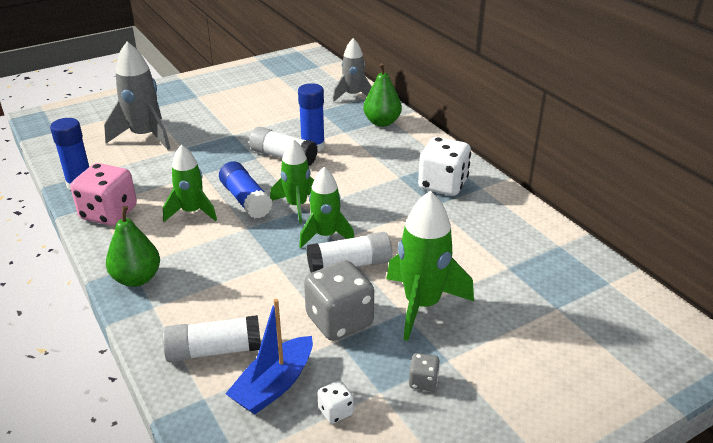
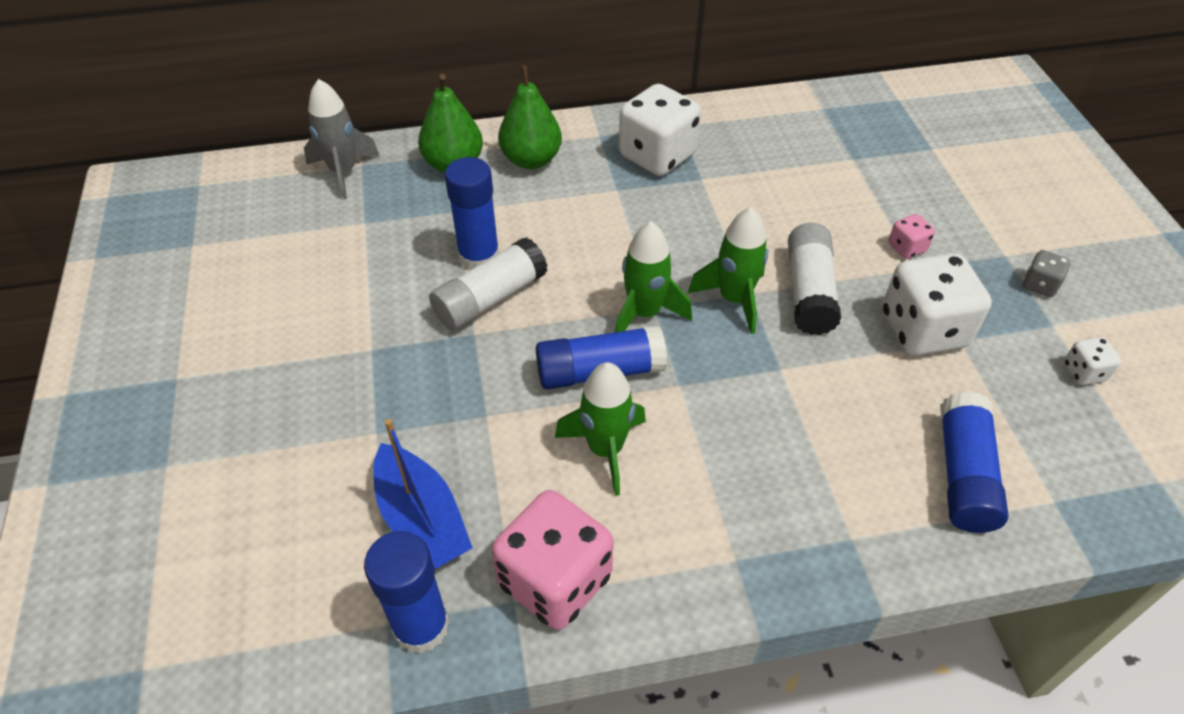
camera: 70 degrees left, 15 degrees up
(137, 279) = (773, 554): green pear -> green pear (531, 160)
(145, 136) = (289, 489): grey rocket -> none
(214, 350) = (963, 474): white glue stick -> blue glue stick
(274, 385) = (1036, 421): blue boat -> blue boat (422, 520)
(339, 321) = (923, 330): grey dice -> white dice
(422, 305) = (906, 248): green rocket -> pink dice

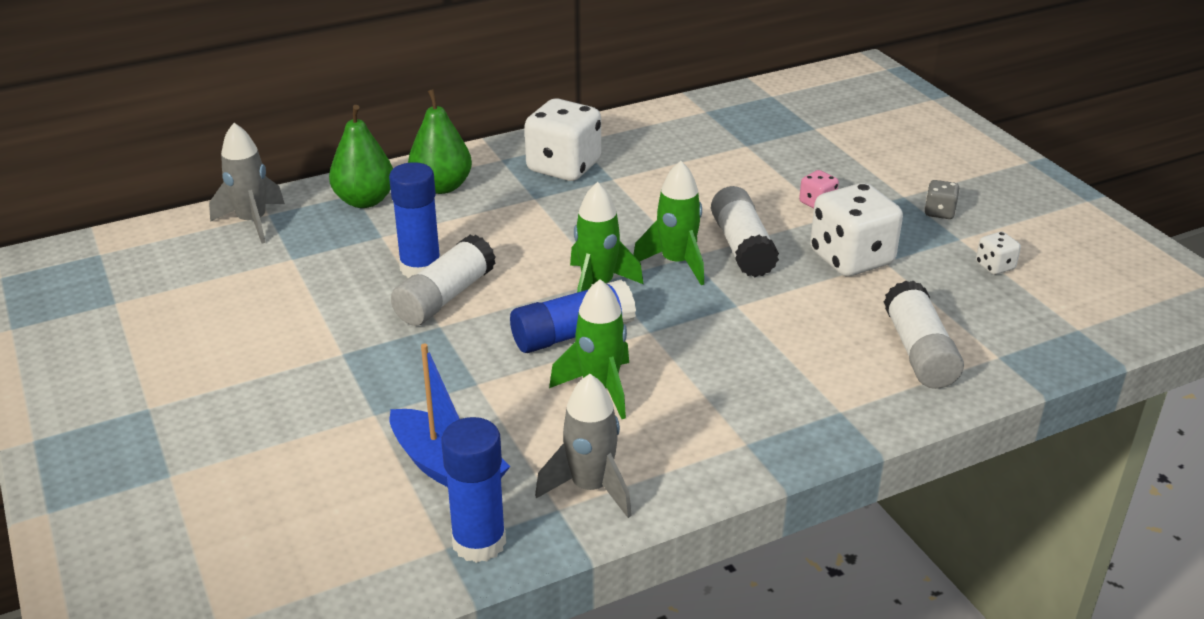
camera: 15 degrees left, 15 degrees down
(555, 580) = (590, 487): pink dice -> grey rocket
(963, 474) = (919, 351): blue glue stick -> white glue stick

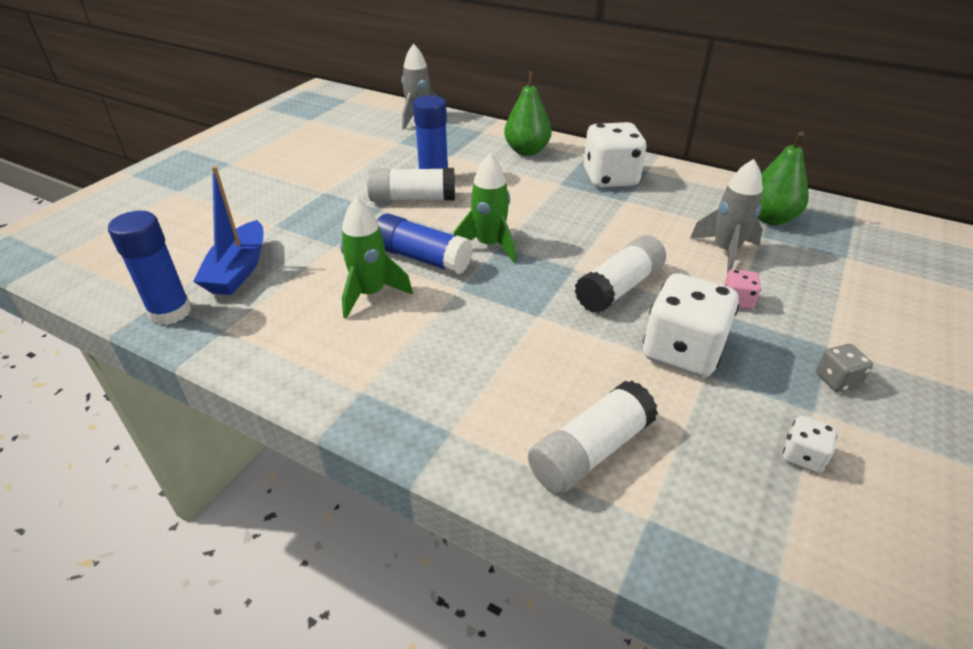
camera: 55 degrees right, 5 degrees up
(364, 200) = (479, 137): green pear -> green pear (770, 218)
(590, 487) = (255, 334): grey rocket -> grey rocket (725, 251)
(676, 263) = (558, 266): green rocket -> none

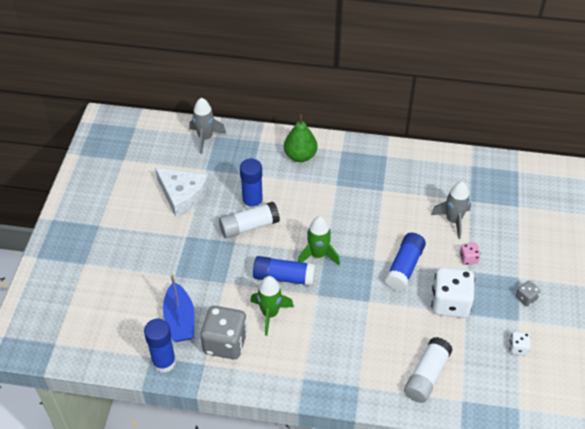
camera: 20 degrees left, 10 degrees up
(277, 312) = (225, 343): none -> grey dice
(351, 157) = (182, 195): none -> white cheese
(610, 178) = (366, 171): white dice -> none
(619, 288) = (404, 267): white glue stick -> blue glue stick
(770, 218) = (471, 183): green pear -> none

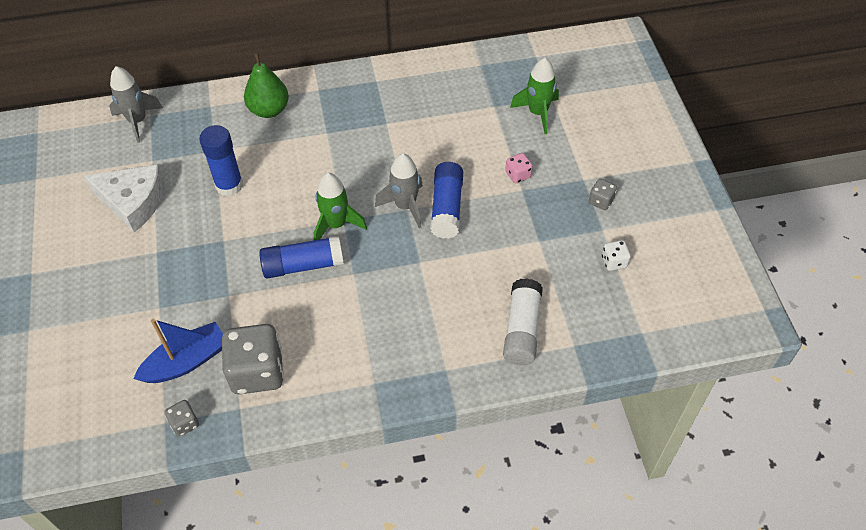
camera: 20 degrees left, 5 degrees up
(164, 362) = (184, 423): blue glue stick -> grey dice
(180, 319) = (186, 361): blue boat -> blue boat turned 90 degrees counterclockwise
(249, 226) = (235, 215): white glue stick -> none
(270, 314) = (302, 316): green rocket -> green rocket (537, 113)
(450, 303) = (516, 234): white dice -> none
(453, 220) = (483, 135): grey rocket -> grey rocket (405, 206)

